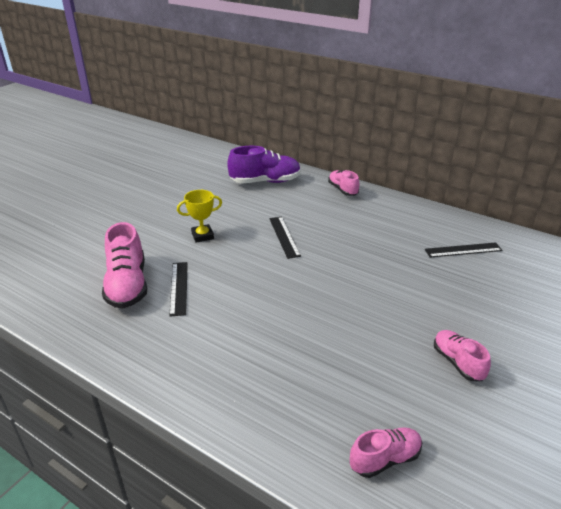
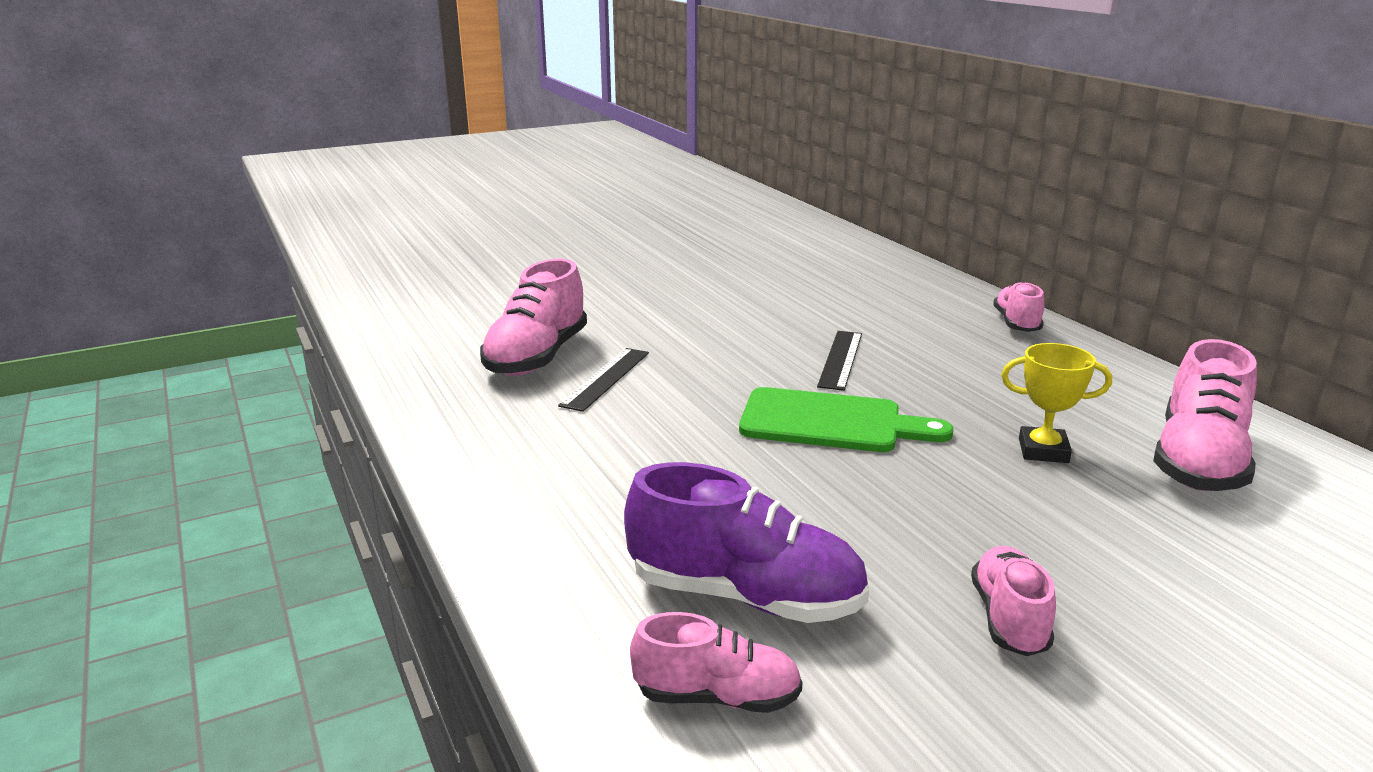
camera: 30 degrees right, 10 degrees down
(202, 236) = (705, 328): yellow trophy -> yellow trophy (1043, 451)
(265, 181) = (879, 286): purple shoe -> purple shoe (745, 596)
(310, 279) = (830, 422): none -> green cutting board
(463, 250) = (1198, 462): black ruler -> pink shoe

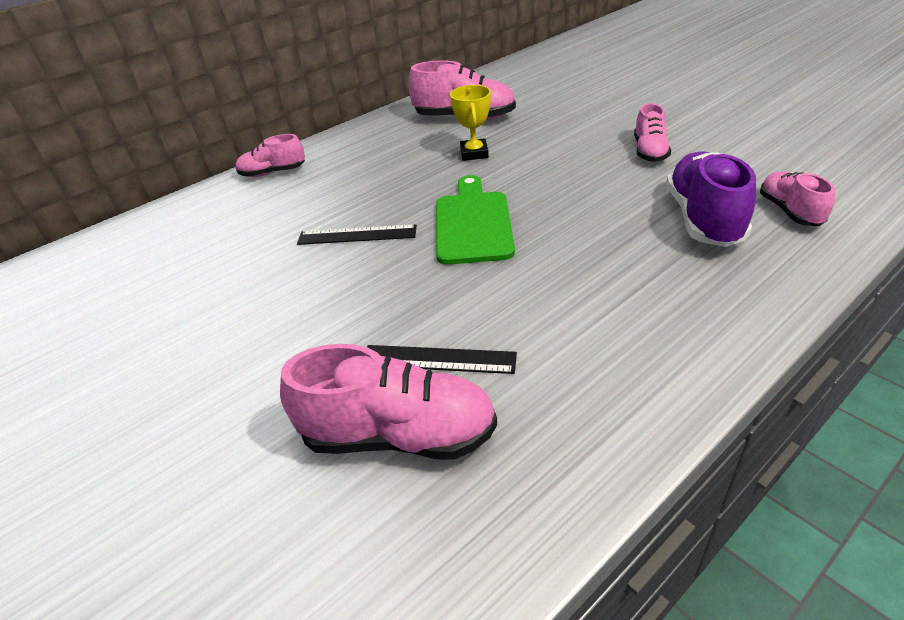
camera: 100 degrees left, 15 degrees up
(1009, 619) = (649, 151): pink shoe -> pink shoe turned 75 degrees counterclockwise

